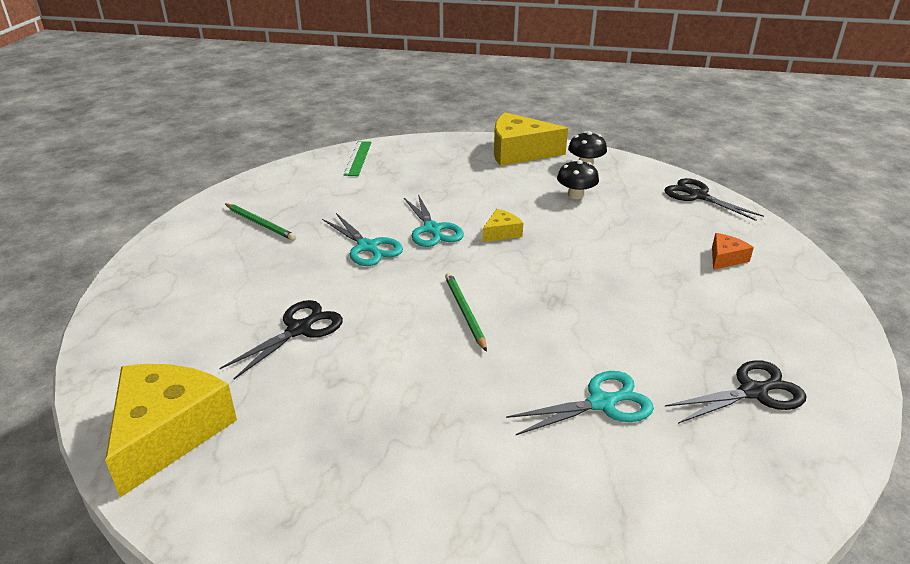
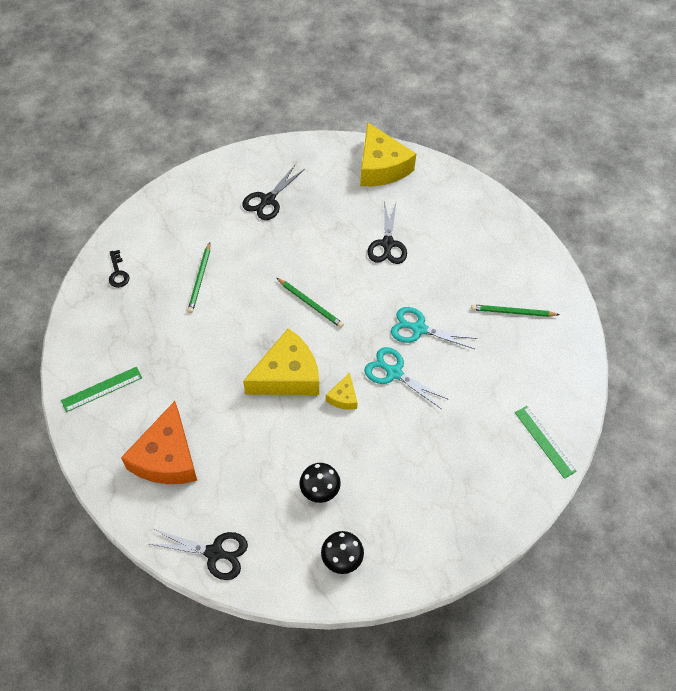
camera: 145 degrees right, 25 degrees up
(519, 152) = (418, 546): yellow cheese -> yellow cheese (287, 375)
(601, 403) = (200, 279): turquoise scissors -> green pencil
(725, 258) = (166, 457): orange cheese -> orange cheese, size x2.13
(747, 475) = (118, 273): none -> black key
(753, 392) = (123, 327): black scissors -> black scissors (268, 200)
(800, 337) = (102, 389): none -> green ruler

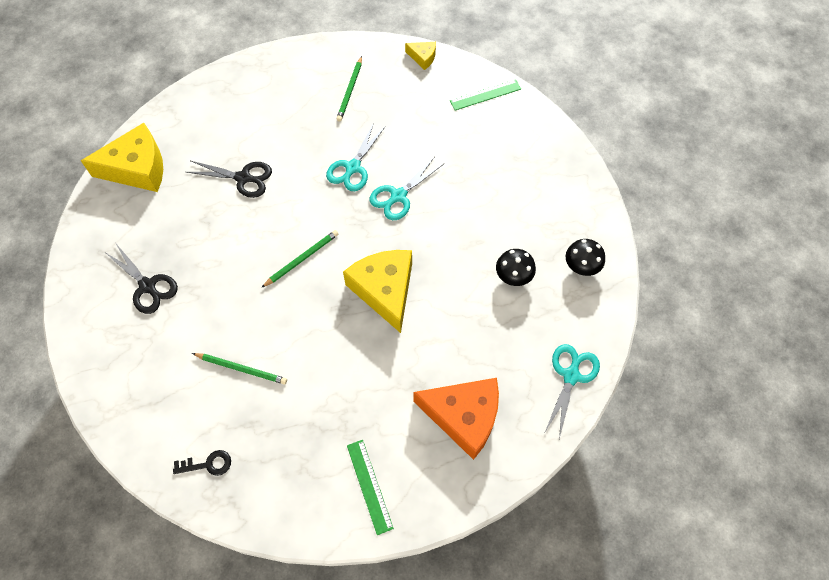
camera: 80 degrees left, 5 degrees up
(214, 553) = (571, 376): black scissors -> turquoise scissors
(343, 397) = (418, 243): yellow cheese -> yellow cheese (423, 57)

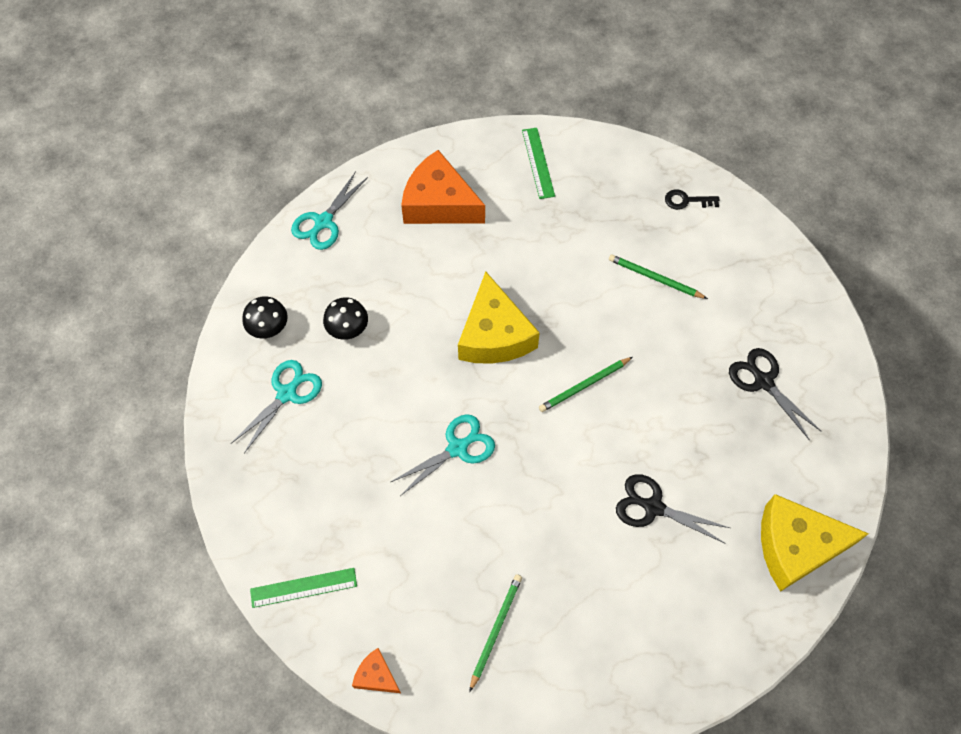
camera: 170 degrees left, 0 degrees up
(353, 167) = (509, 499): turquoise scissors -> turquoise scissors (287, 394)
(423, 57) = (376, 675): yellow cheese -> orange cheese

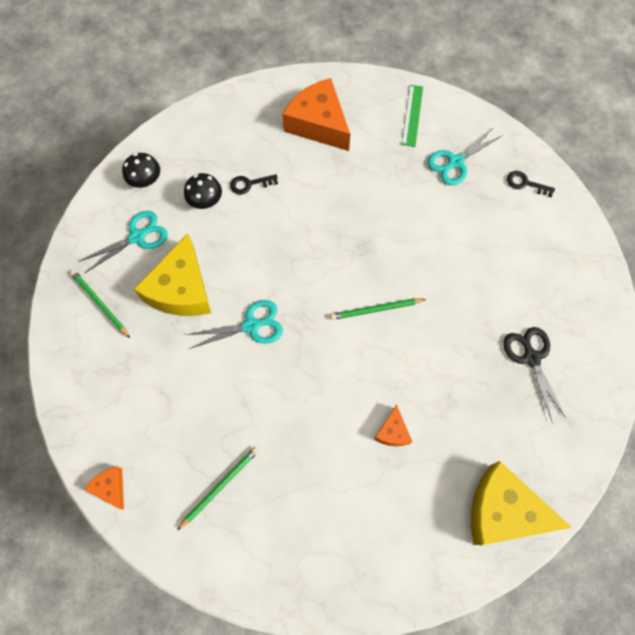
camera: 20 degrees right, 5 degrees up
(303, 588) = (85, 395): green ruler -> none
(323, 222) = (222, 111): turquoise scissors -> turquoise scissors (455, 162)
(390, 294) = (249, 184): none -> black key
(494, 334) = (319, 243): yellow cheese -> yellow cheese (181, 289)
(653, 507) = (392, 431): black scissors -> orange cheese
(655, 278) = (472, 240): green pencil -> green pencil (100, 304)

